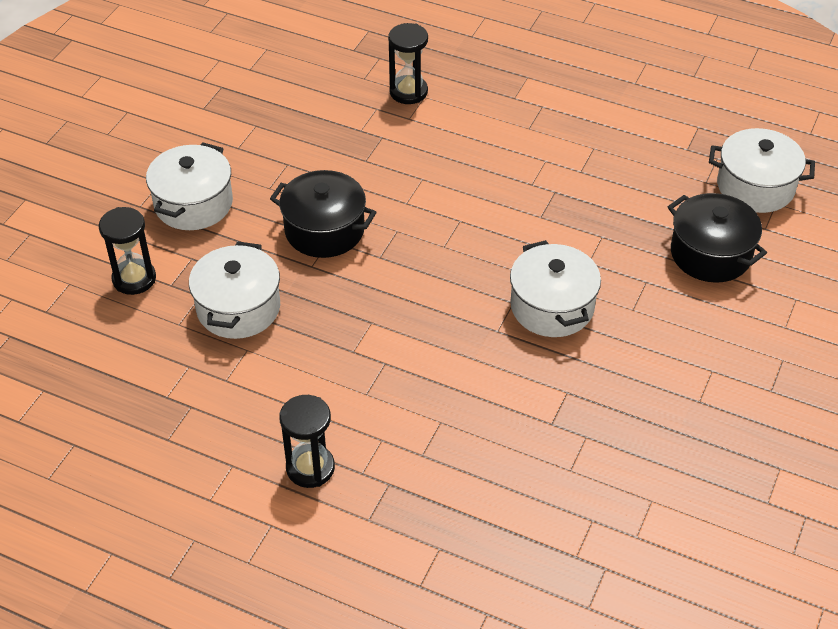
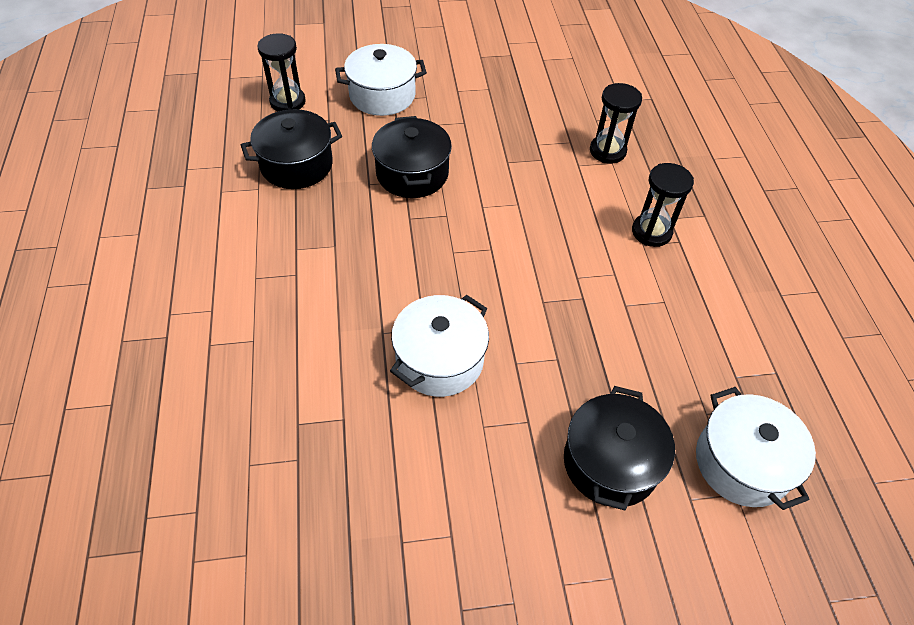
camera: 55 degrees right, 5 degrees up
(238, 308) = (296, 165): white pot -> black pot
(310, 468) = (158, 279): black hourglass -> black hourglass (651, 232)

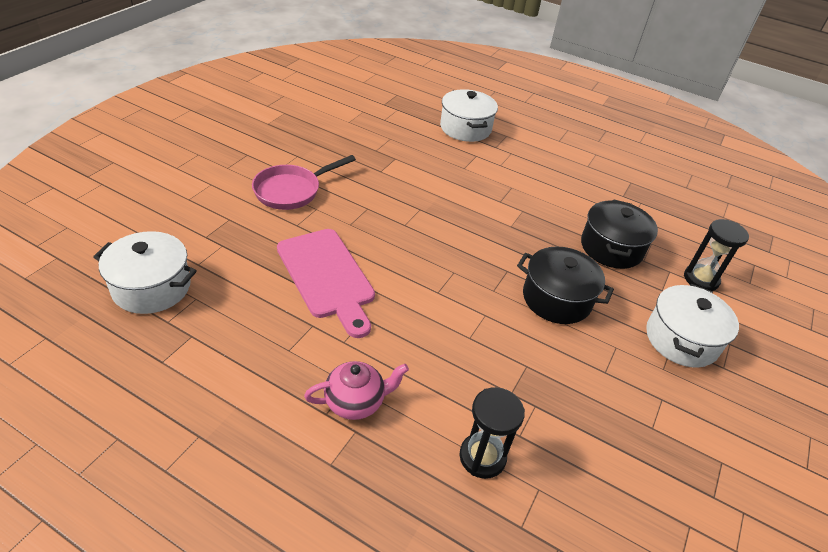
camera: 125 degrees right, 10 degrees down
(439, 360) = (376, 218): white pot -> white pot (465, 128)
(479, 479) = (292, 190): none -> pink pan
(565, 337) = (327, 276): none -> pink cutting board
(610, 462) = (233, 237): black pot -> none
(651, 232) = (355, 402): black hourglass -> pink teapot

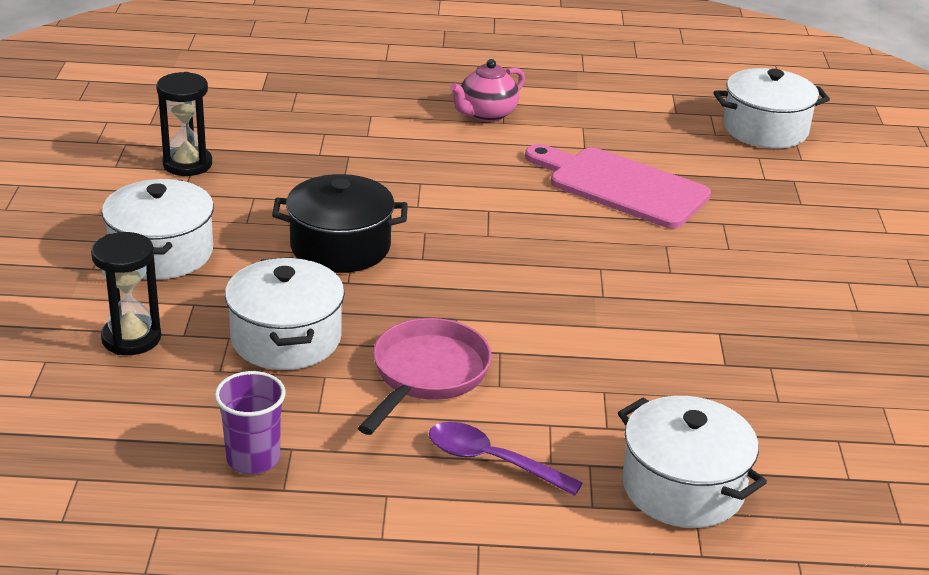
camera: 155 degrees right, 10 degrees down
(292, 190) = (788, 259): pink pan -> pink pan (426, 375)
(482, 457) = (350, 114): black hourglass -> black hourglass (187, 164)
(536, 161) = (491, 461): none -> purple spoon
(611, 248) = (286, 339): black pot -> white pot
(642, 197) = (253, 459): none -> purple cup

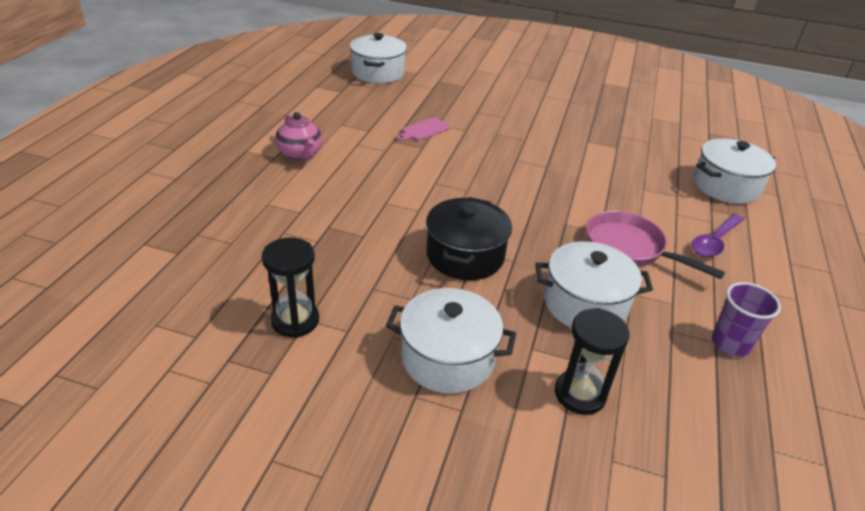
camera: 75 degrees left, 5 degrees up
(621, 186) = (424, 130): pink cutting board -> pink cutting board, size x0.47

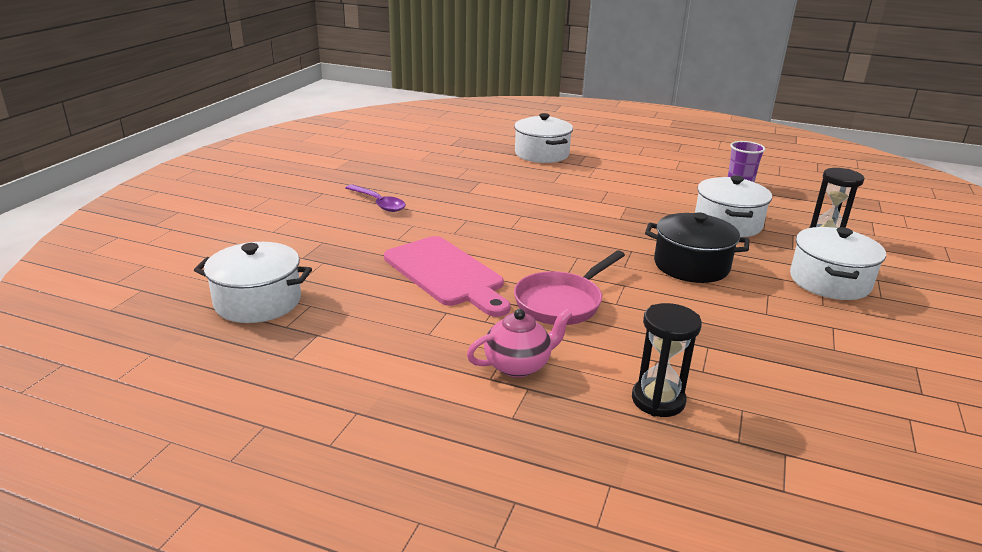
camera: 85 degrees left, 10 degrees down
(295, 320) = (841, 356): black hourglass -> black hourglass (658, 400)
(424, 130) = (446, 274): pink cutting board -> pink cutting board, size x2.12
(630, 248) = (646, 199): pink pan -> pink pan (562, 302)
(714, 242) = (623, 170): purple spoon -> purple spoon (379, 203)

